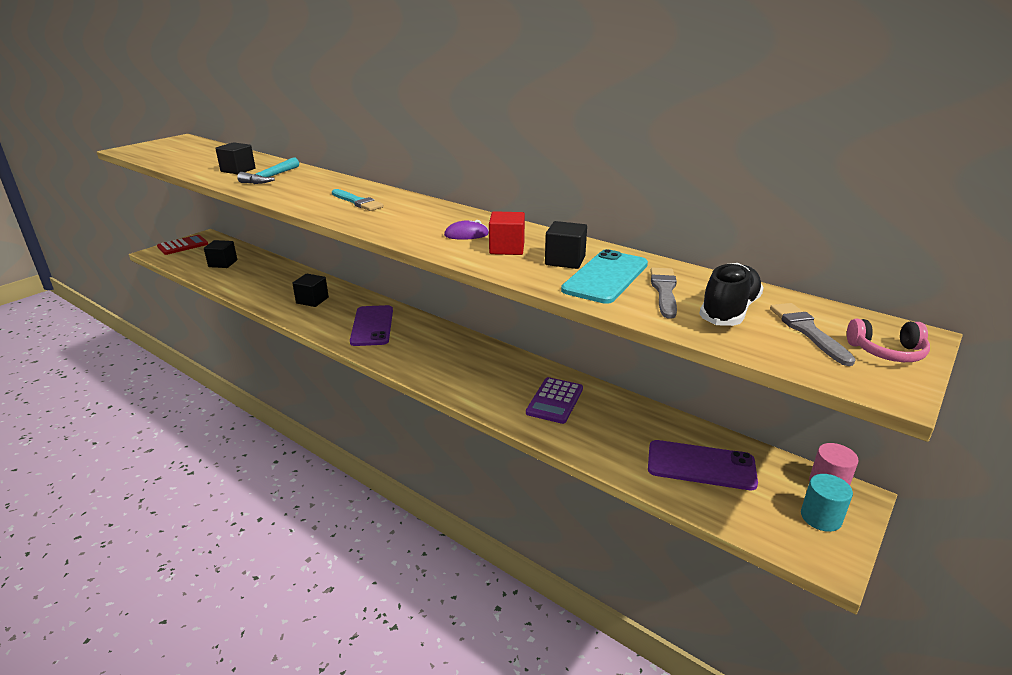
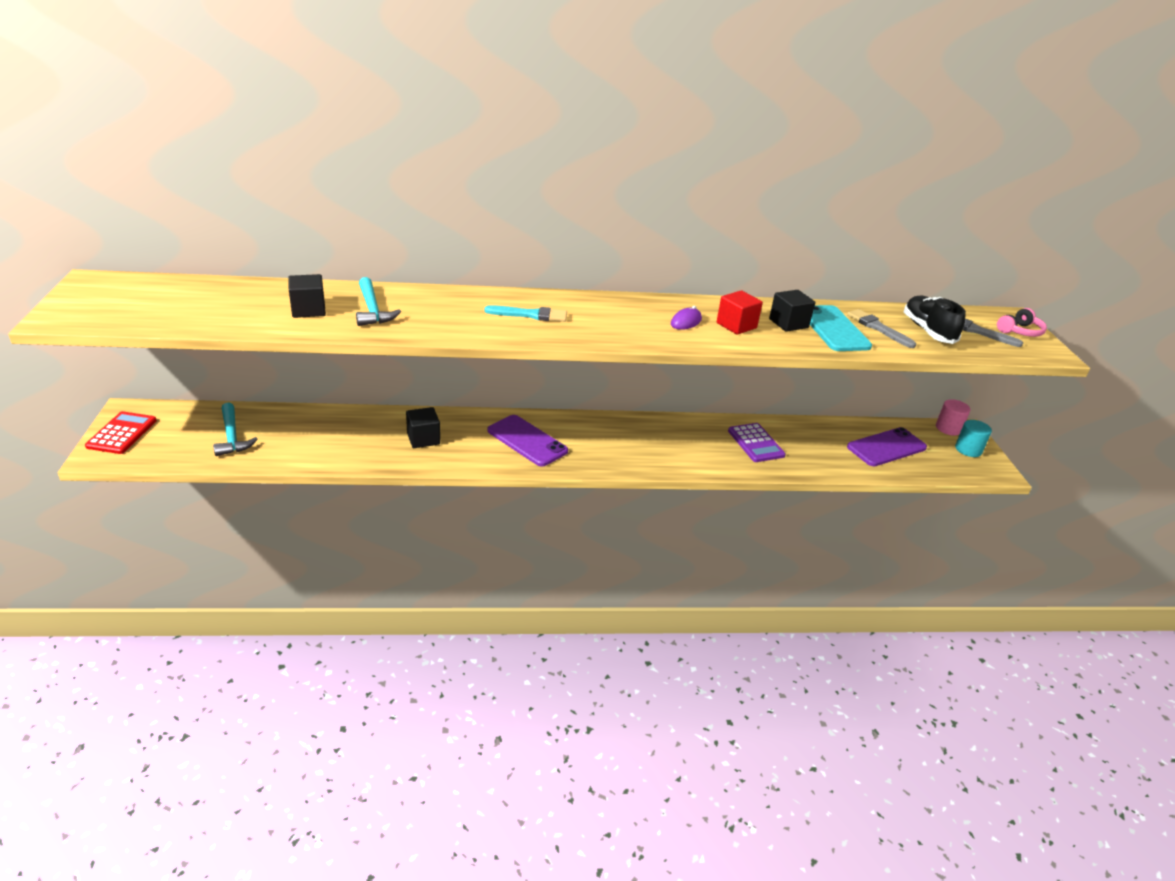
camera: 45 degrees left, 5 degrees up
(223, 263) = (232, 436): black cube -> turquoise hammer

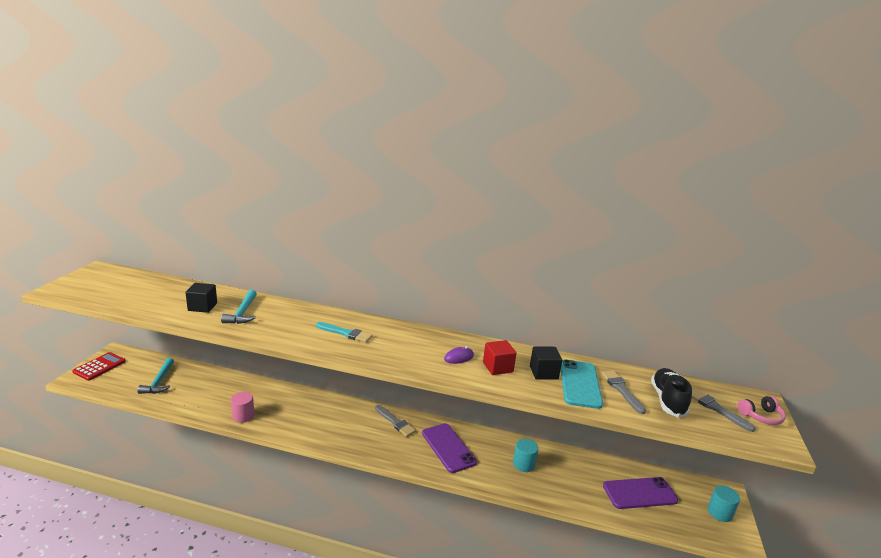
camera: 20 degrees right, 10 degrees down
(423, 439) = (276, 408): black cube -> none
(527, 441) = (346, 424): purple phone -> purple phone (448, 448)
(584, 427) = (395, 422): none -> grey brush
(755, 443) = (523, 464): purple calculator -> turquoise cylinder
(948, 428) = (709, 487): pink cylinder -> pink cylinder (243, 416)

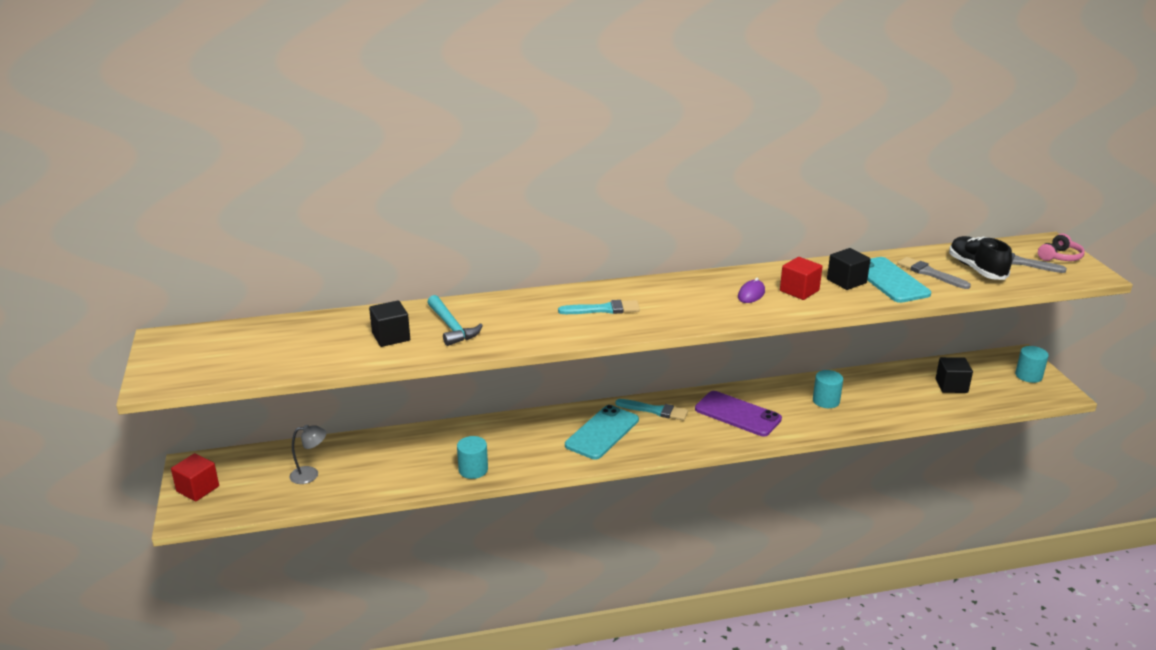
camera: 25 degrees left, 5 degrees up
(99, 367) = (198, 489): red calculator -> red cube
(159, 381) = (310, 474): turquoise hammer -> grey lamp
(243, 416) = (473, 470): pink cylinder -> turquoise cylinder
(345, 423) = (602, 433): none -> turquoise phone
(395, 422) = (655, 410): grey brush -> turquoise brush
(639, 493) = (951, 386): purple phone -> black cube

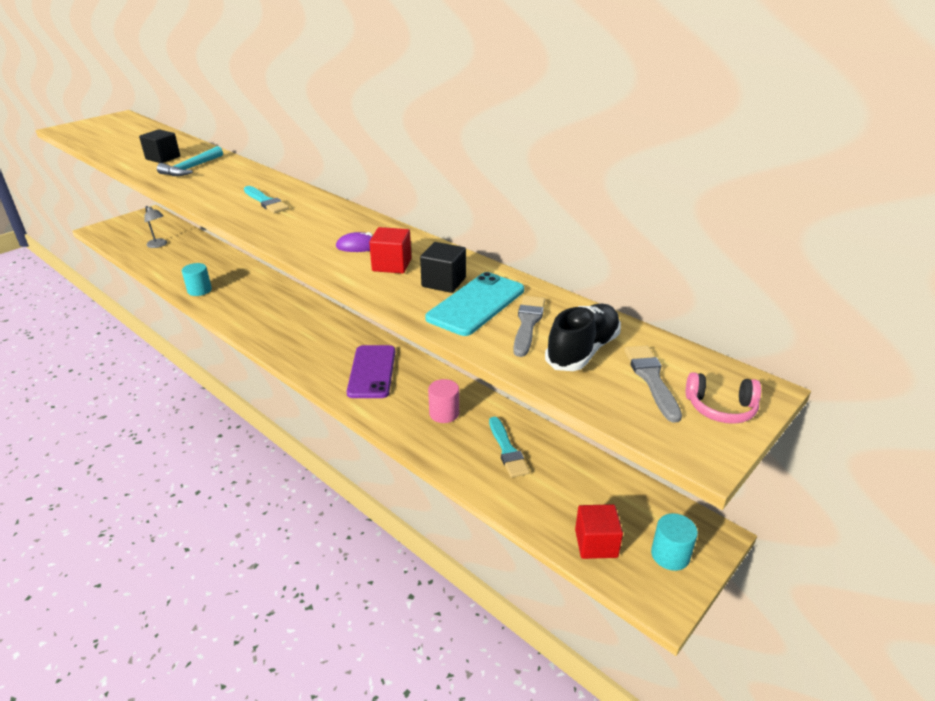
camera: 55 degrees right, 5 degrees up
(198, 489) = (125, 223): red cube -> red cube (596, 543)
(602, 433) = (287, 320): turquoise phone -> none
(655, 410) = (340, 332): turquoise brush -> turquoise brush (507, 450)
(826, 401) = (444, 413): turquoise cylinder -> pink cylinder
(951, 386) = (568, 492): black cube -> none

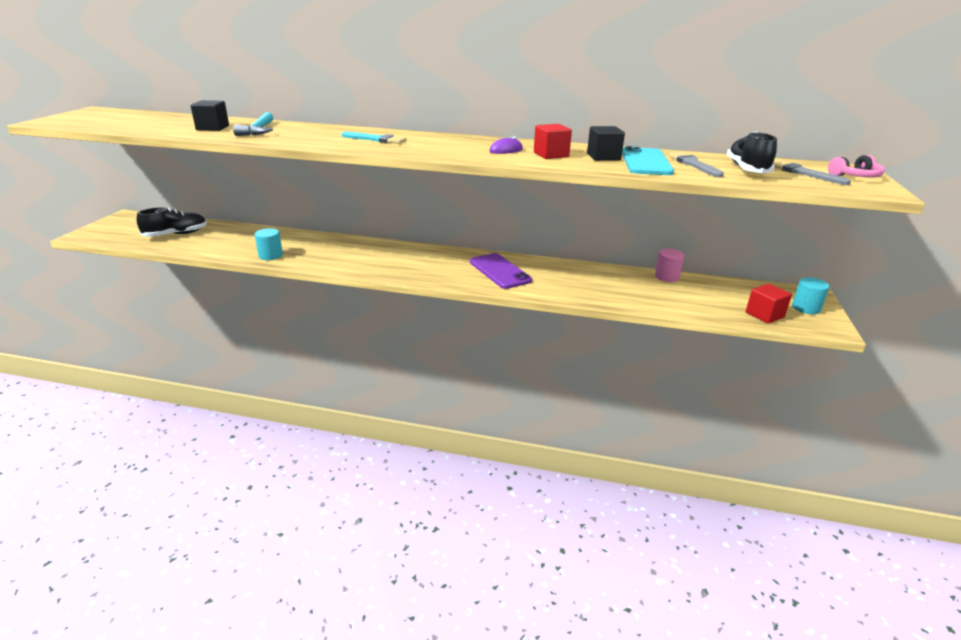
camera: 30 degrees left, 5 degrees down
(159, 245) = (176, 234): grey lamp -> black shoe
(444, 413) = (584, 280): pink cylinder -> pink cylinder (666, 277)
(507, 450) = (651, 287): turquoise brush -> none

